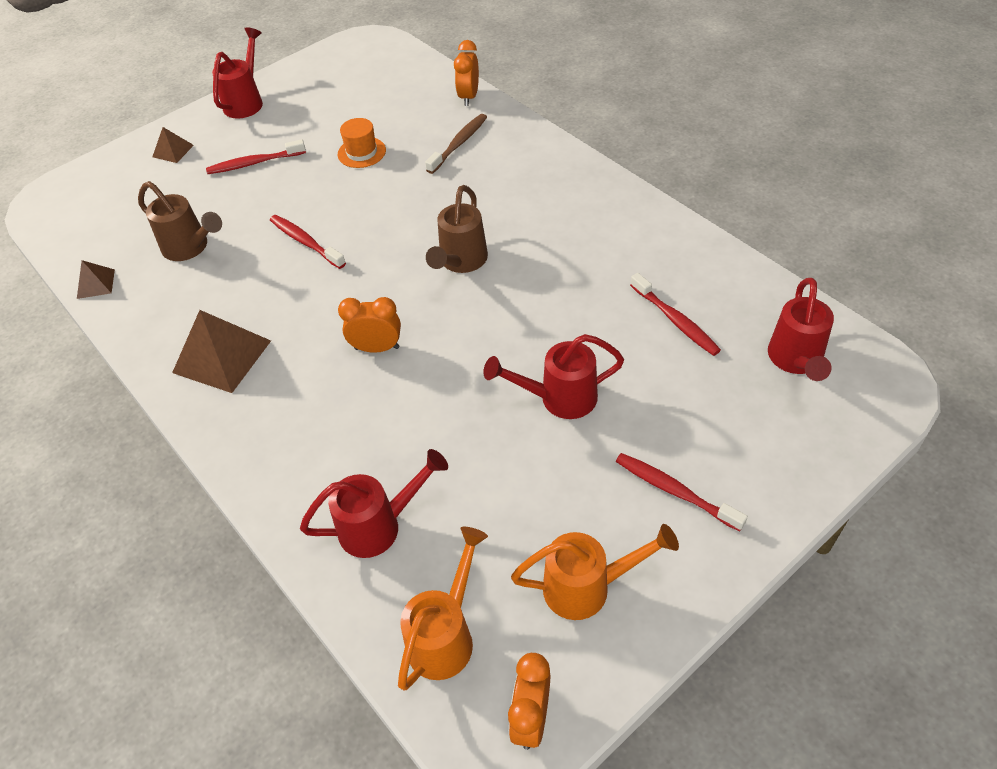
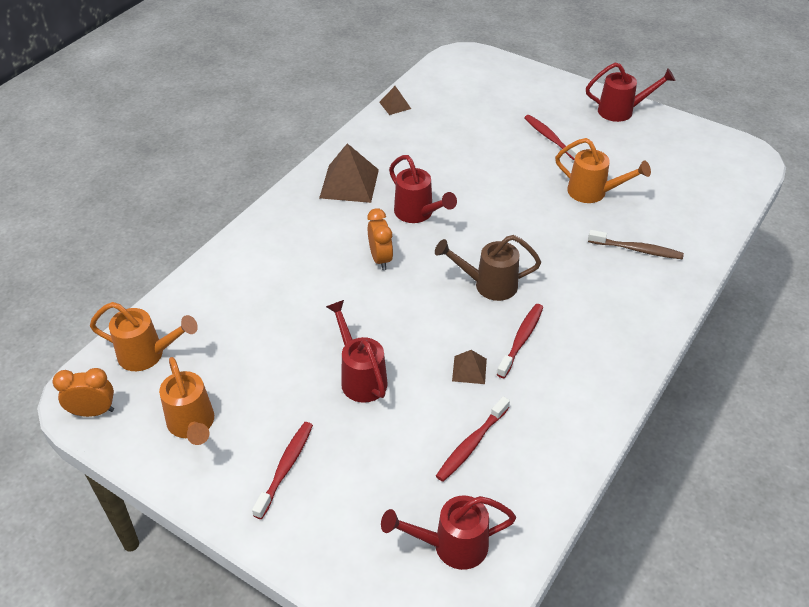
camera: 70 degrees right, 5 degrees down
(173, 151) = (543, 94): brown pyramid -> brown pyramid (469, 370)
(190, 248) = (445, 136): brown watering can -> none
(306, 242) = (474, 191): red toothbrush -> red toothbrush (521, 340)
(361, 152) = (593, 193): orange hat -> orange watering can
(380, 525) = (226, 301): red watering can -> red watering can (418, 214)
(469, 97) = (708, 241): orange clock -> none

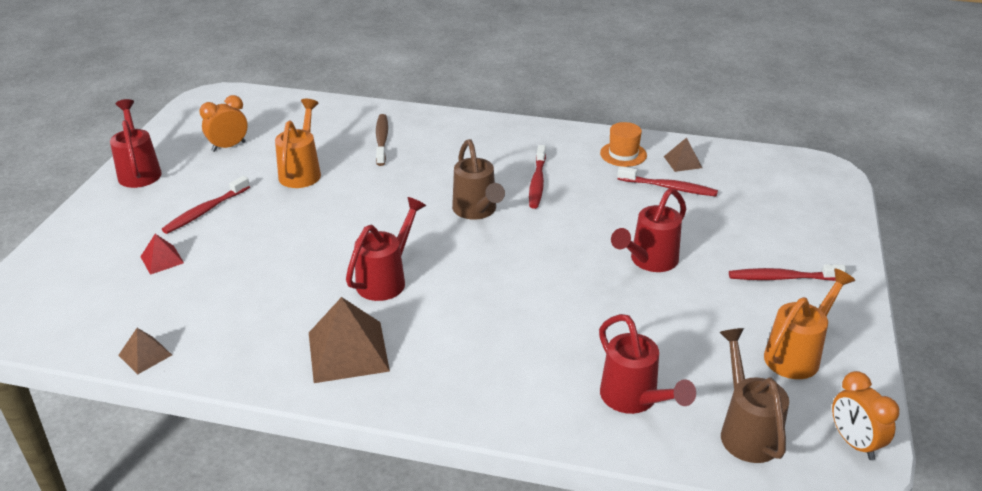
camera: 110 degrees left, 10 degrees down
(148, 355) = (746, 430): orange watering can -> brown watering can
(380, 259) = (478, 289): orange clock -> orange clock (228, 146)
(450, 546) = (765, 180): red watering can -> red watering can (634, 400)
(469, 370) = (592, 203): brown pyramid -> brown pyramid (683, 162)
(494, 116) = (162, 259): none -> red pyramid
(521, 340) = (537, 182): red toothbrush -> red toothbrush turned 90 degrees counterclockwise
(552, 430) = (623, 154): none -> orange hat

